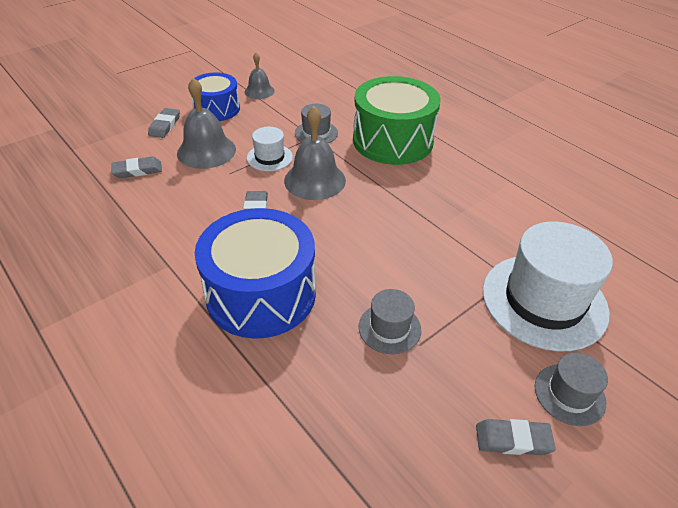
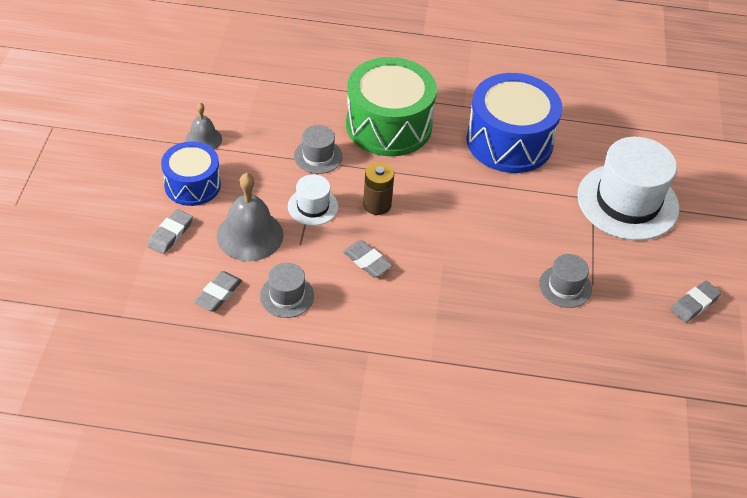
camera: 45 degrees left, 5 degrees up
(165, 125) = (170, 234): grey eraser -> grey eraser turned 60 degrees clockwise
(261, 294) = (460, 323): blue drum -> blue drum (509, 141)
(315, 180) = (377, 204): grey bell -> brown battery
(569, 394) = (695, 256): grey hat -> grey hat (286, 296)

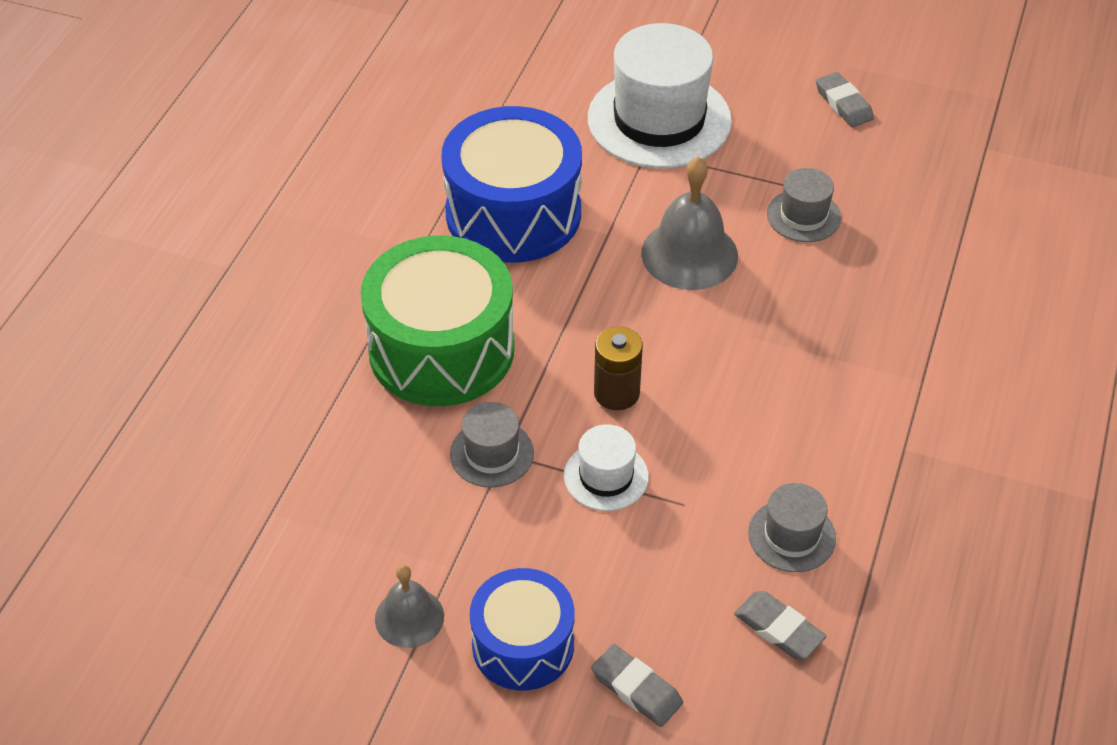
camera: 75 degrees left, 0 degrees up
(250, 235) = (656, 571): grey bell -> grey bell (689, 254)
(367, 261) = (732, 424): grey eraser -> none

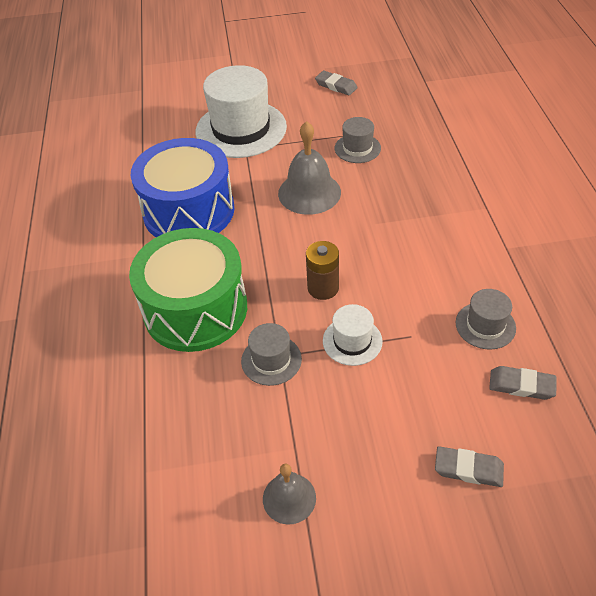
camera: 25 degrees left, 0 degrees up
(523, 645) = (377, 477): blue drum -> none

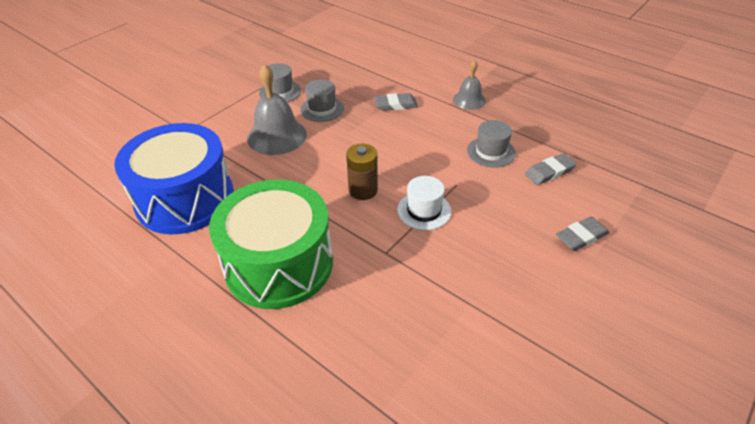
camera: 45 degrees left, 5 degrees down
(241, 129) = (164, 120): white hat -> none
(271, 360) = (383, 259): grey hat -> grey hat (322, 109)
(289, 498) = (507, 338): grey bell -> grey bell (469, 100)
(336, 86) = (214, 60): grey eraser -> grey eraser (396, 105)

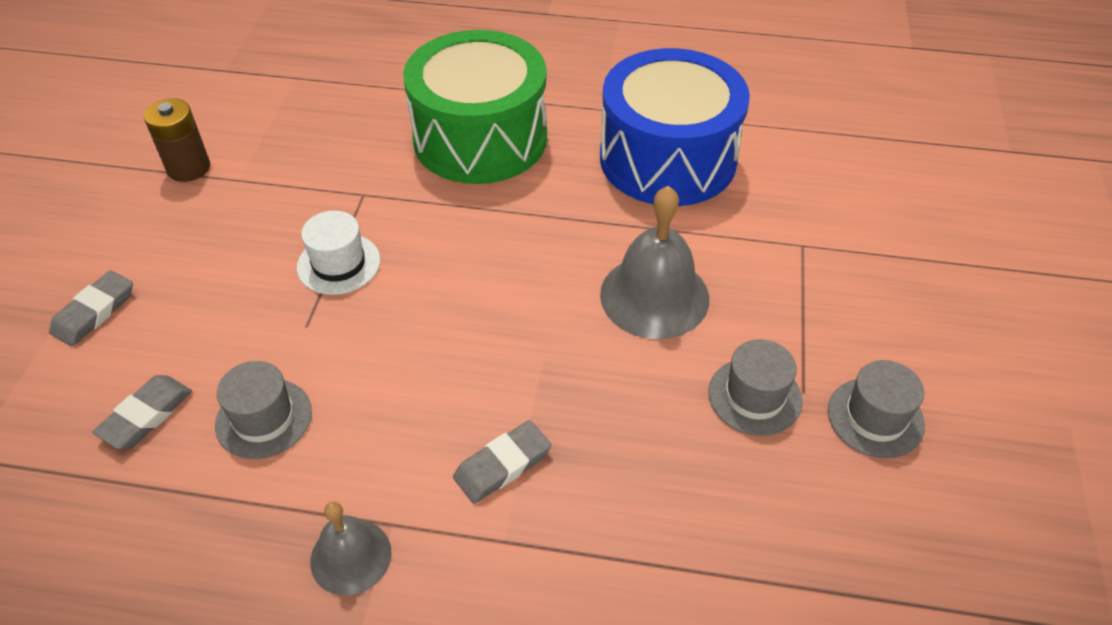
camera: 150 degrees right, 5 degrees up
(322, 109) = (636, 388): grey hat -> grey hat (875, 418)
(363, 190) = (444, 259): brown battery -> brown battery (189, 168)

